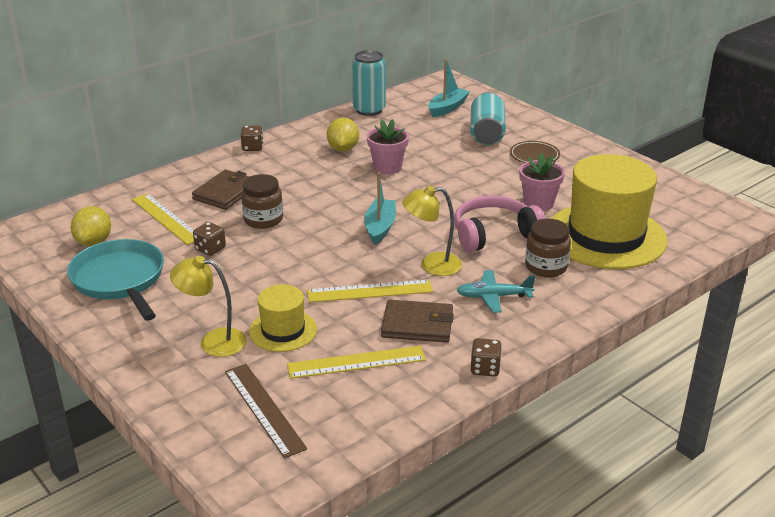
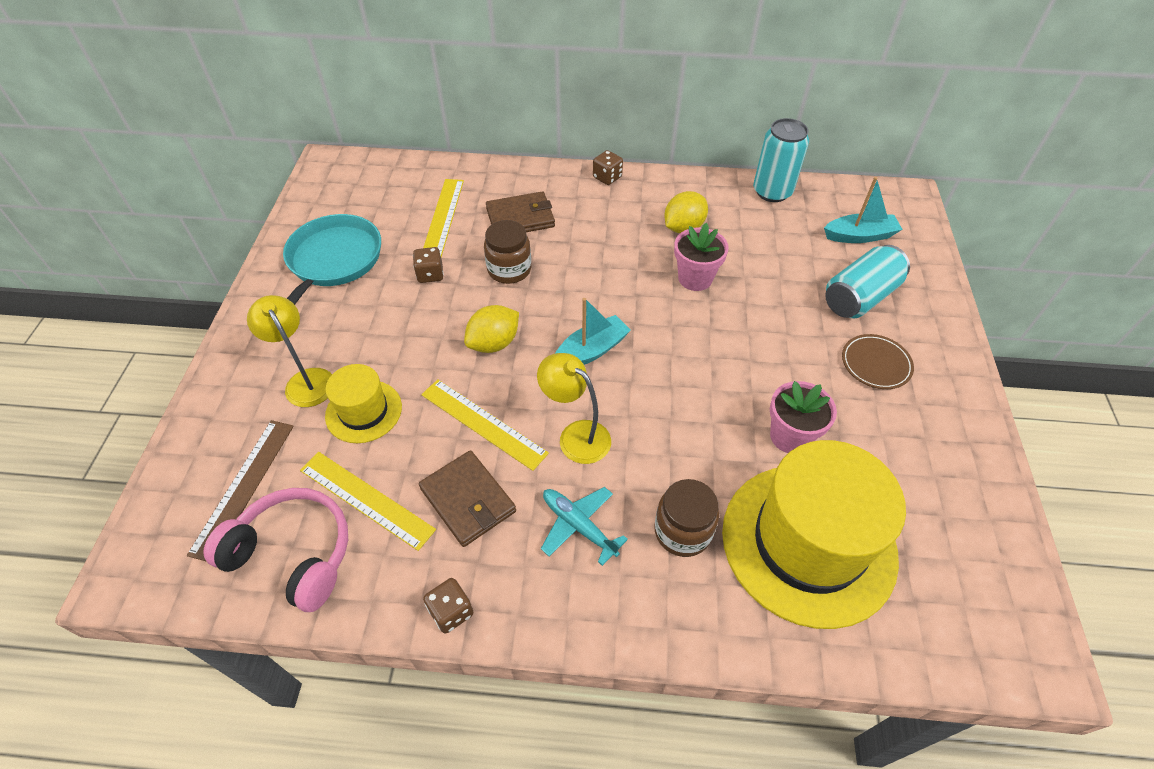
camera: 45 degrees right, 20 degrees up
(94, 242) = (367, 208): yellow lemon -> yellow lemon (494, 343)
(493, 234) = (687, 442): pink headphones -> pink headphones (293, 553)

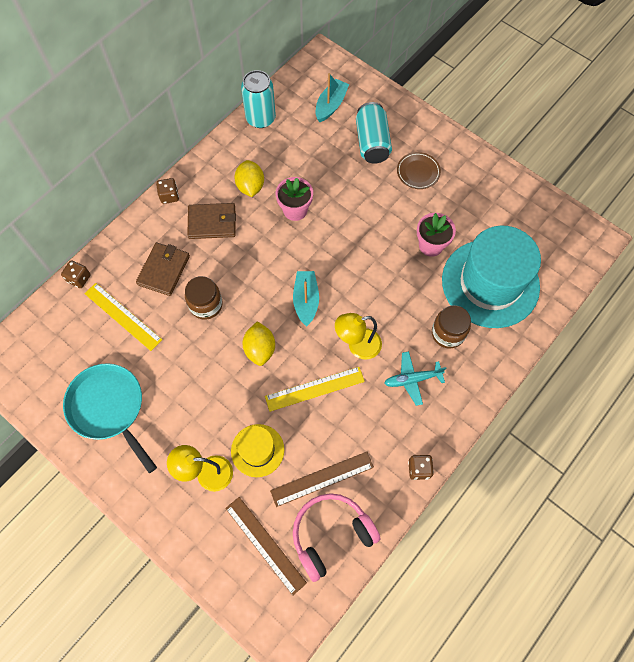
camera: 55 degrees left, 15 degrees up
(366, 499) = (322, 479): yellow ruler -> brown ruler
(430, 274) = (172, 353): brown dice -> brown dice (79, 278)
(468, 500) = (360, 425): brown wallet -> brown wallet (212, 222)
(808, 543) = (490, 283): yellow hat -> turquoise hat

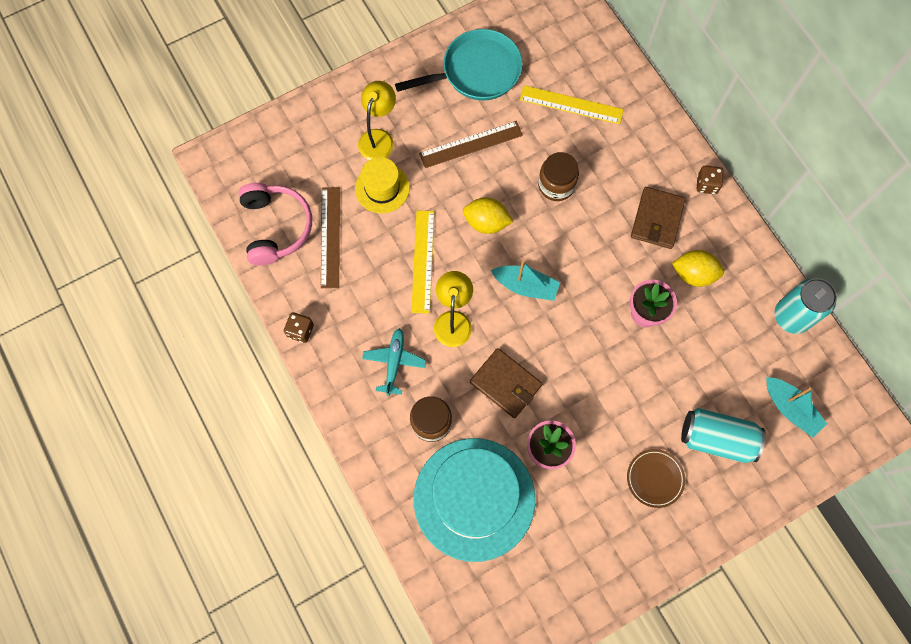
camera: 110 degrees right, 5 degrees up
(79, 278) = (629, 74): brown dice -> none
(123, 316) = (571, 105): yellow ruler -> yellow ruler turned 45 degrees clockwise
(164, 270) = (612, 155): brown wallet -> brown wallet (505, 384)
(265, 545) = (292, 168): brown ruler -> brown ruler (471, 144)

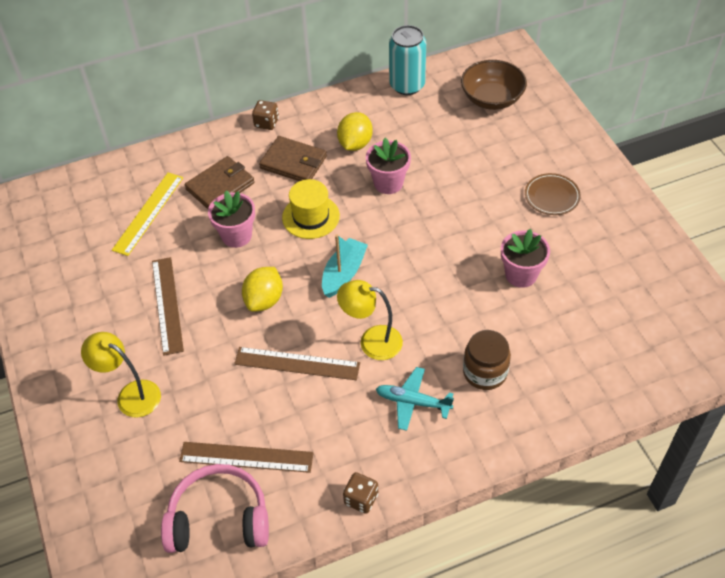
camera: 80 degrees left, 20 degrees down
(382, 188) = (197, 396): yellow hat -> yellow hat (310, 217)
(423, 261) = (297, 363): yellow ruler -> brown ruler
(474, 499) = (569, 341): turquoise hat -> none
(476, 71) = (79, 291): turquoise pan -> none
(505, 384) = (448, 301): brown wallet -> brown wallet (220, 186)
(556, 185) = (236, 235): brown jar -> pink flower pot
(716, 438) = (516, 149): turquoise can -> none
(790, 409) = (492, 98): turquoise boat -> brown bowl

